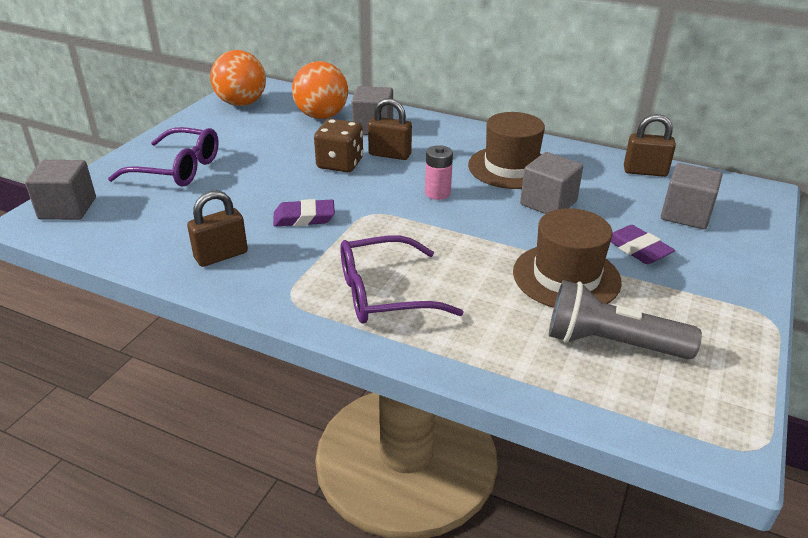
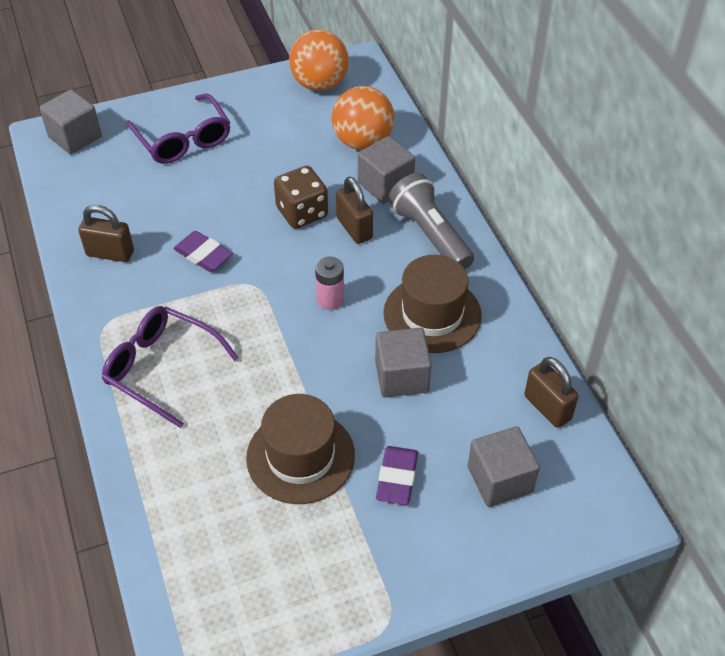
camera: 45 degrees right, 15 degrees up
(611, 343) = (241, 535): grey flashlight -> grey flashlight (430, 235)

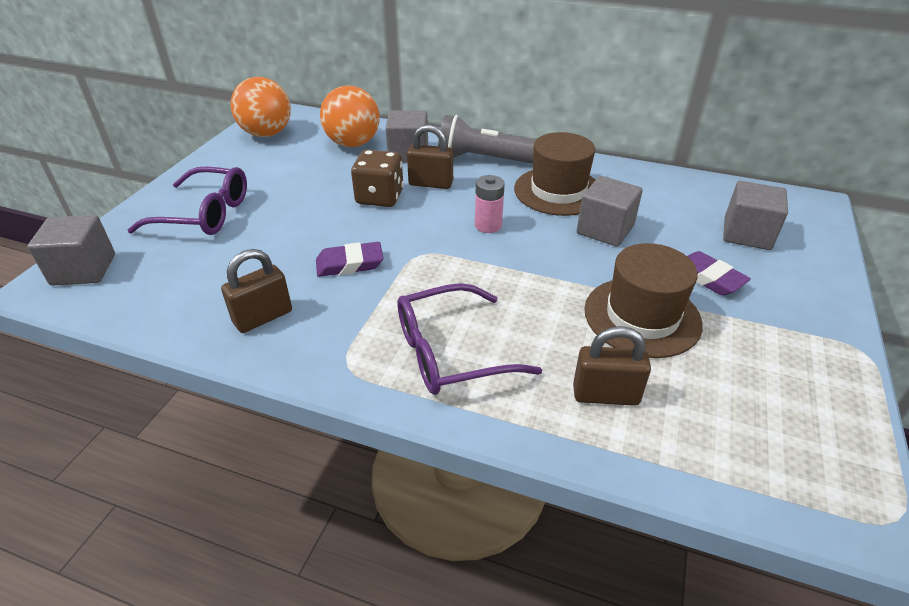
camera: 50 degrees left, 10 degrees down
(547, 407) = (694, 188): brown padlock -> brown padlock (605, 395)

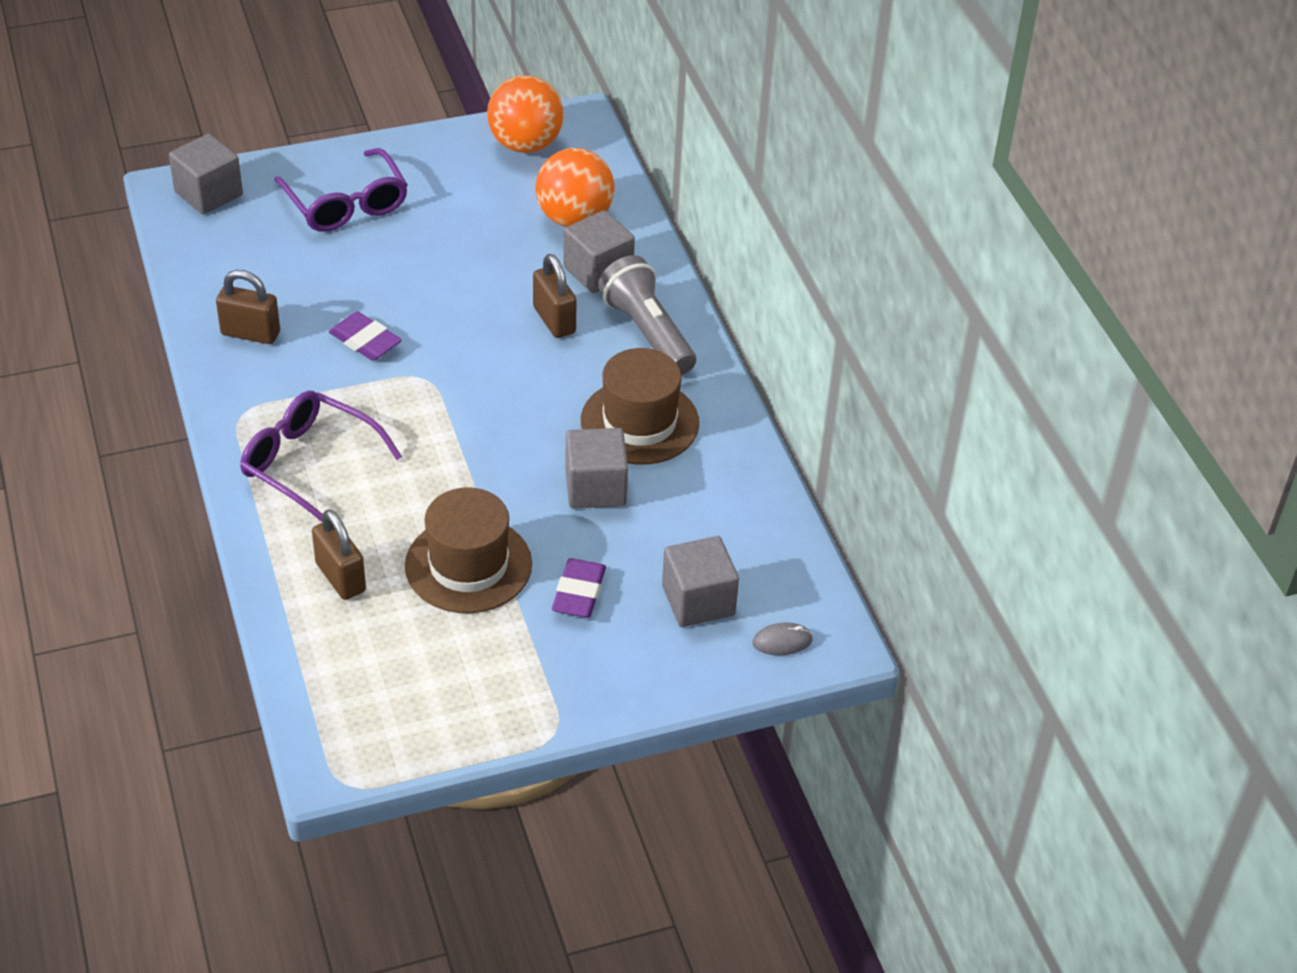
camera: 50 degrees right, 5 degrees up
(380, 197) = (490, 298): brown dice -> none
(488, 225) = (517, 399): pink battery -> none
(804, 219) = (782, 641): none -> grey mouse

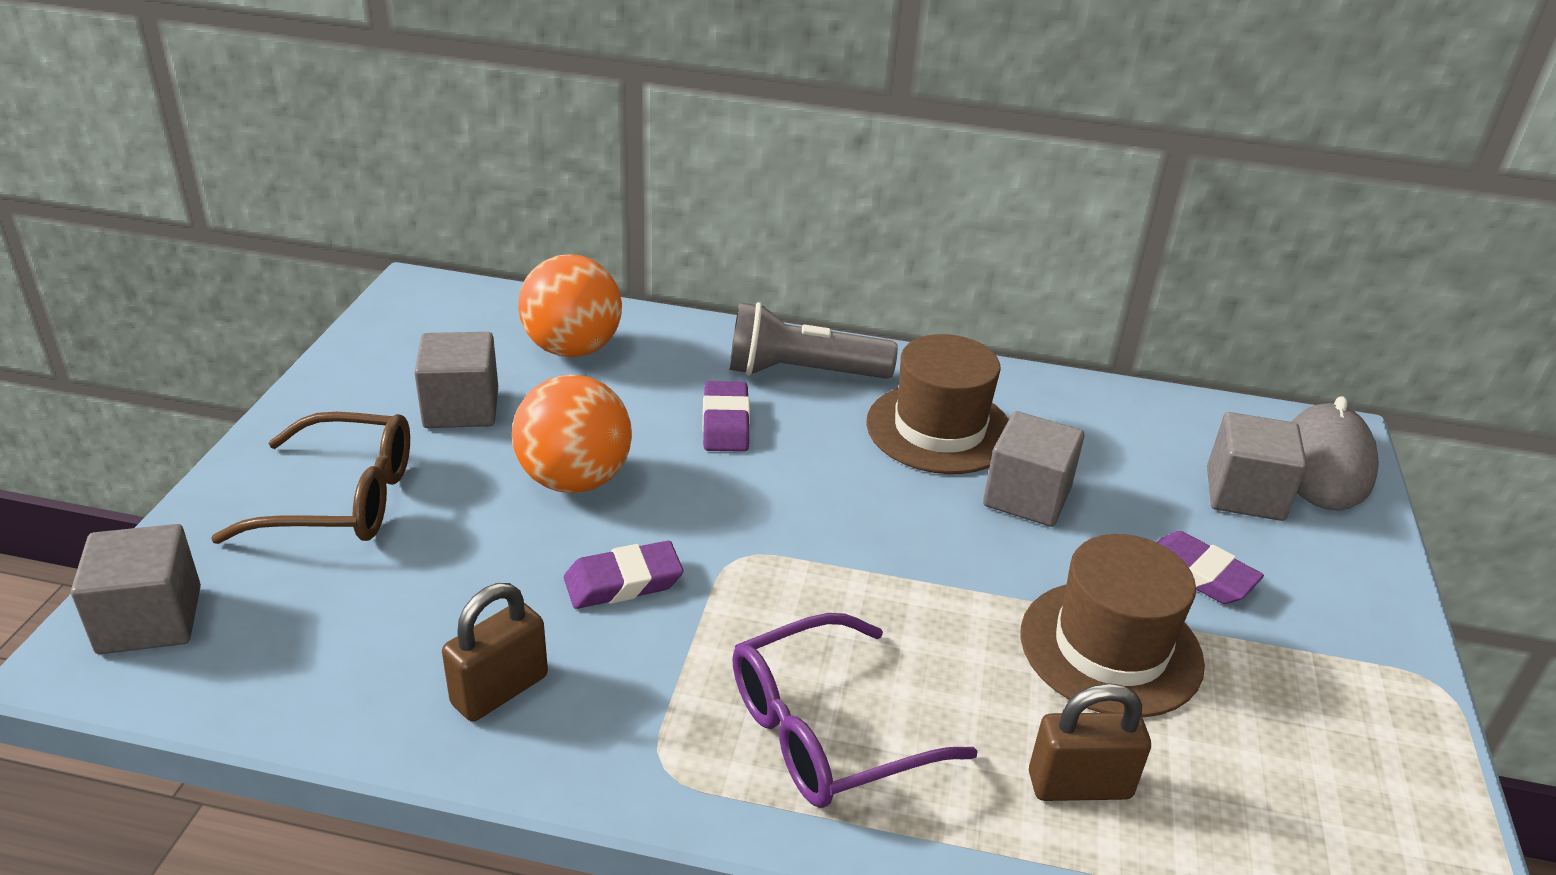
camera: 60 degrees left, 10 degrees down
(346, 204) = (343, 499): purple glasses -> brown glasses
(525, 144) = (412, 333): orange ball -> orange ball (575, 480)
(554, 320) = (725, 423): brown padlock -> purple eraser
(598, 271) = (674, 366): grey cube -> grey cube (461, 408)
(782, 641) = (1325, 464): grey mouse -> grey mouse, size x2.25

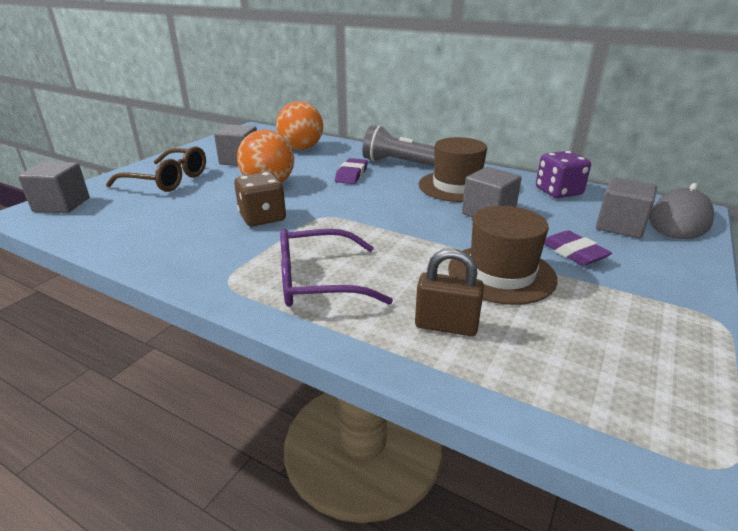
camera: 20 degrees right, 5 degrees down
(500, 690) = (177, 244): brown padlock -> none
(623, 582) = (262, 218): purple eraser -> brown dice
(1118, 417) = (558, 192): none -> purple dice

